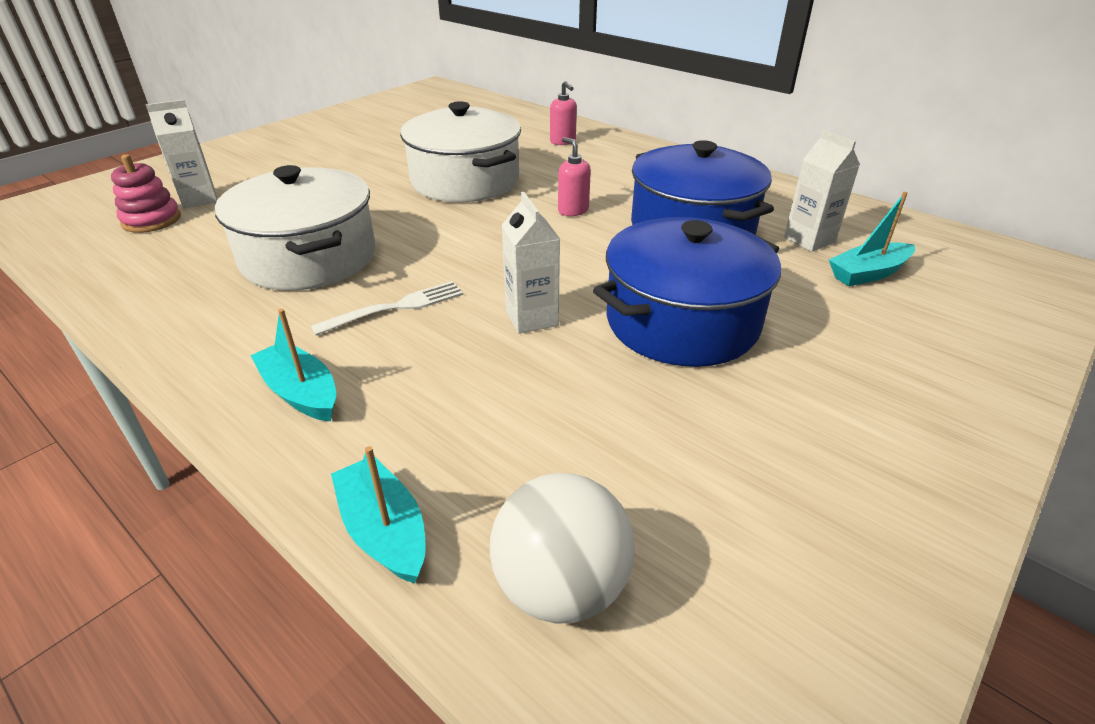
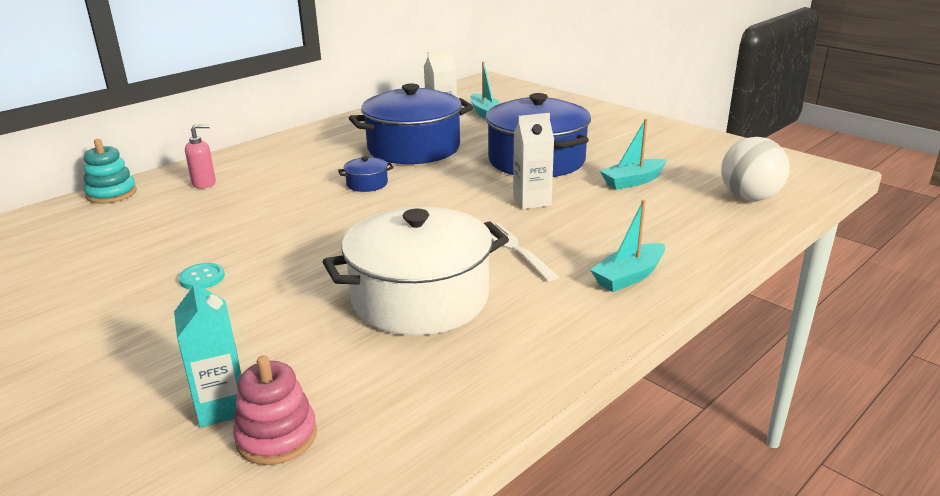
camera: 85 degrees left, 10 degrees down
(199, 199) = (222, 407): white carton -> turquoise carton
(380, 167) = (202, 278): none -> turquoise button
(384, 530) = (737, 238): turquoise boat -> turquoise boat (633, 181)
(465, 181) = (275, 229): white pot -> none
(537, 116) = (111, 194): none -> turquoise stacking toy
(573, 210) = (367, 184): pink soap dispenser -> blue pot

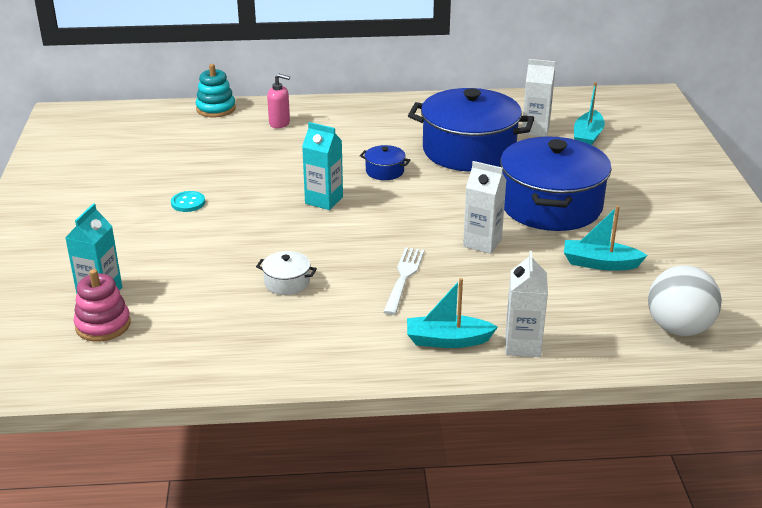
camera: 40 degrees right, 5 degrees up
(347, 223) = (324, 200): none -> turquoise carton
(420, 298) = (287, 282): white pot -> white pot, size x0.40
(684, 253) = (522, 345): none -> white carton

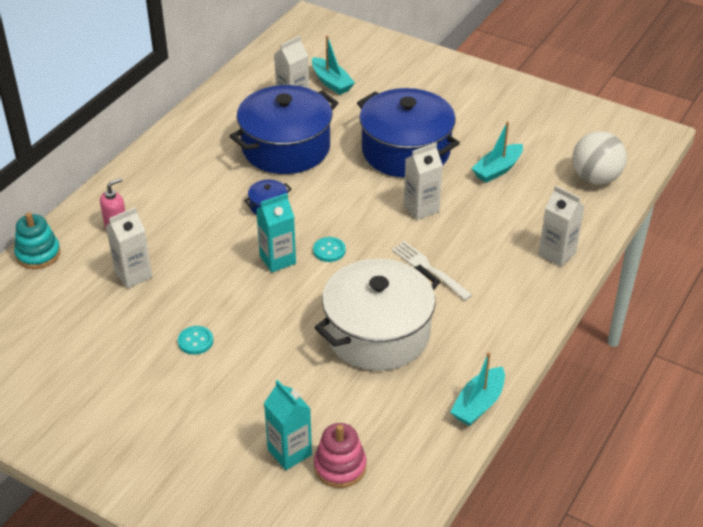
camera: 55 degrees left, 10 degrees up
(234, 150) = (133, 275): none -> white carton
(287, 282) = (377, 333): white pot -> white pot, size x2.50
(365, 219) = (329, 250): none -> turquoise button
(447, 340) = (522, 285): turquoise boat -> turquoise boat (478, 404)

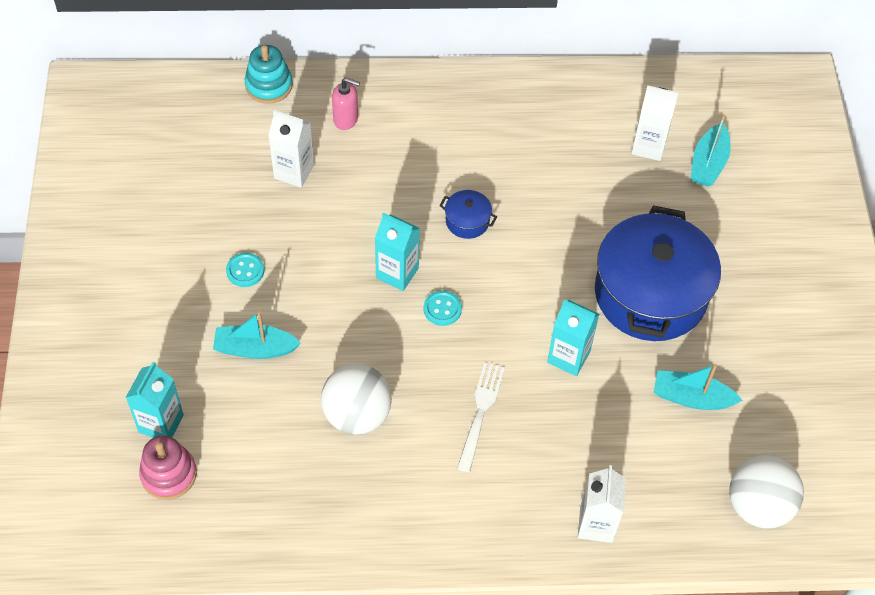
camera: 55 degrees right, 15 degrees up
(286, 148) = (566, 184): blue pot -> none
(377, 333) = (357, 414): white pot -> white ball
(421, 208) = (568, 357): white carton -> turquoise carton
(478, 404) = (321, 554): turquoise boat -> turquoise boat (255, 348)

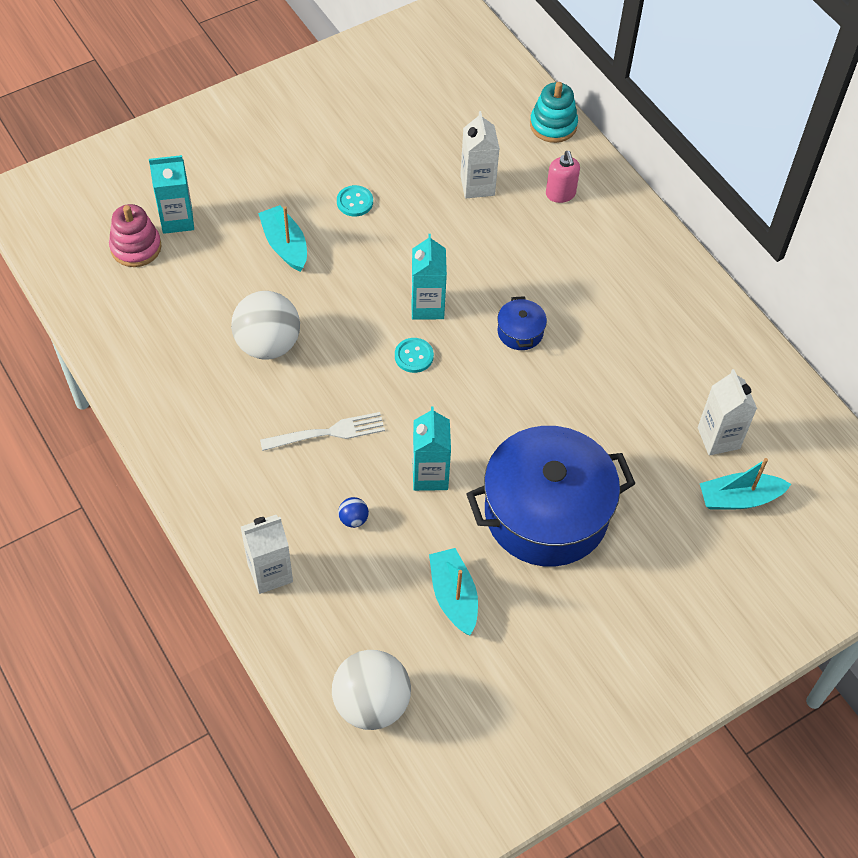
camera: 60 degrees right, 0 degrees up
(579, 434) = (353, 519): none -> blue ball

